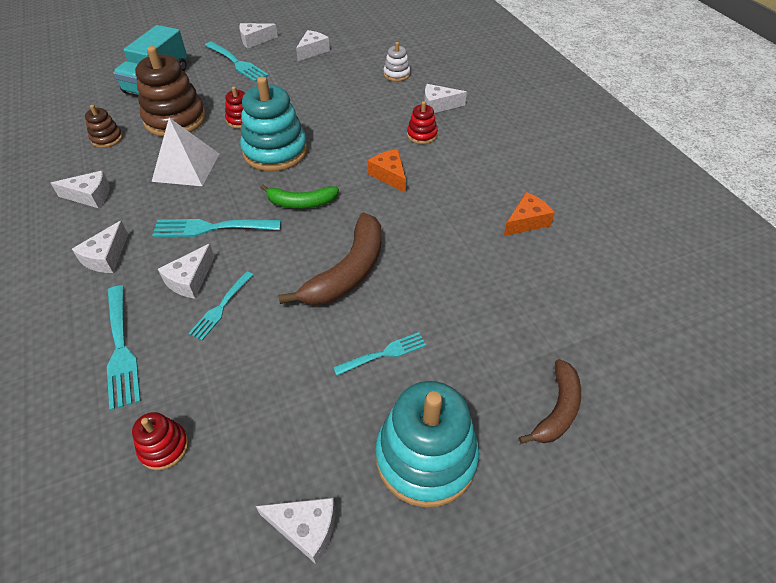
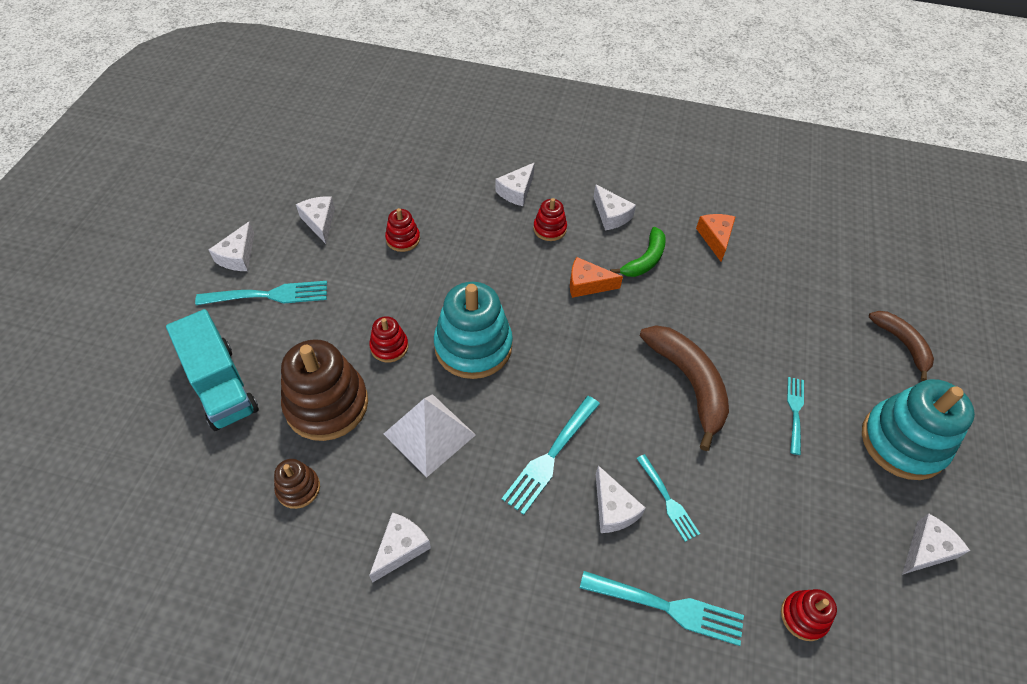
camera: 55 degrees left, 5 degrees up
(106, 257) = (523, 571): white cheese -> white cheese (611, 215)
(301, 203) = (571, 367): green banana -> green banana (645, 260)
(335, 84) = (403, 239): none -> red stacking toy
(396, 74) = (436, 187): white stacking toy -> none

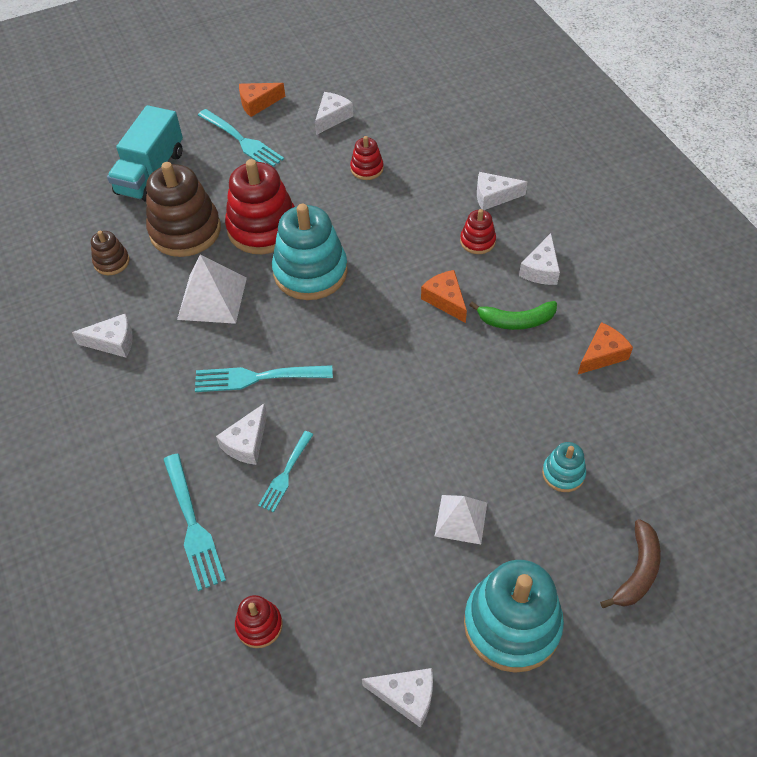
camera: 55 degrees right, 0 degrees up
(238, 256) = (258, 103): white cheese -> orange cheese
(389, 347) = (263, 228): red stacking toy -> red stacking toy, size x2.06
(688, 383) = (413, 425): brown banana -> none
(795, 411) = (461, 519): turquoise fork -> white pyramid
(798, 327) = (563, 473): none -> turquoise stacking toy

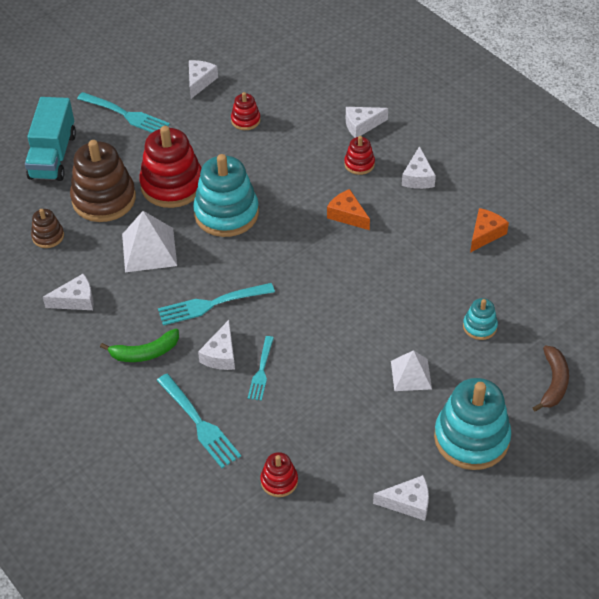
camera: 15 degrees left, 5 degrees down
(258, 103) = (128, 80): orange cheese -> none
(516, 321) = (410, 221): green banana -> green banana (145, 352)

